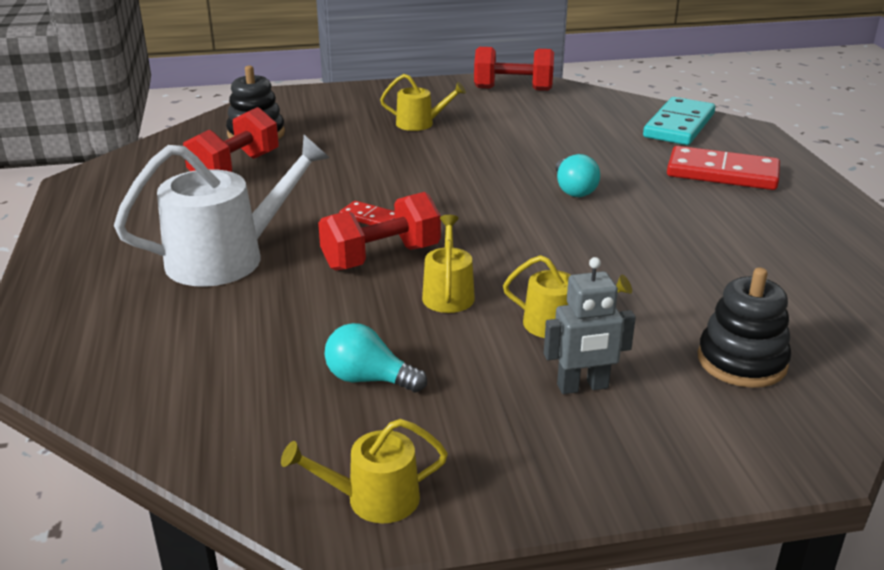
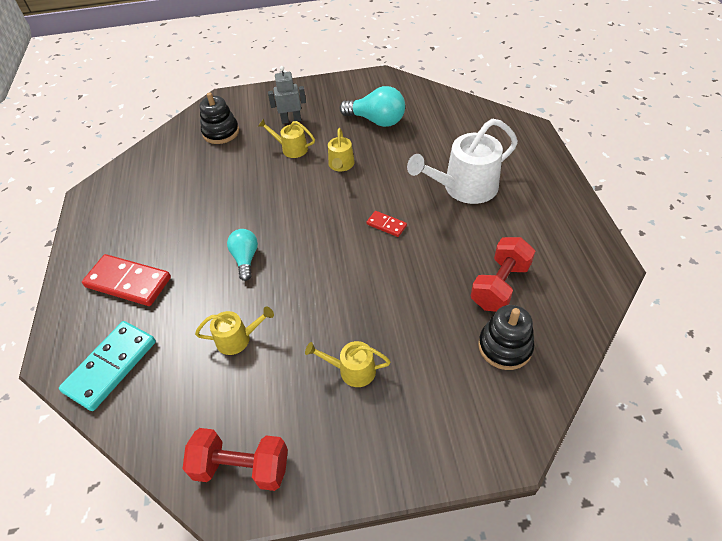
camera: 175 degrees left, 20 degrees up
(369, 379) = (376, 120): turquoise light bulb -> turquoise light bulb, size x1.57
(374, 499) = (371, 82): yellow watering can -> yellow watering can (237, 339)
(381, 257) = (377, 190): red dumbbell -> none

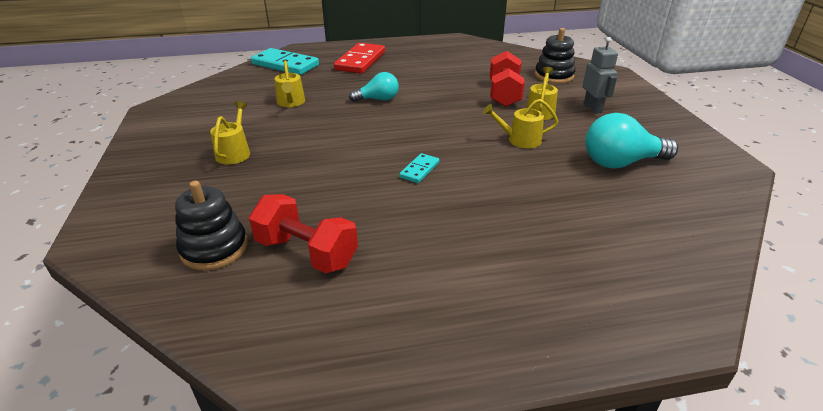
camera: 85 degrees right, 15 degrees down
(242, 467) = (177, 112): red dumbbell -> red dumbbell (504, 94)
(376, 120) = (621, 162): turquoise light bulb -> turquoise light bulb turned 60 degrees clockwise
(386, 225) = (419, 170): red domino -> turquoise domino
(464, 188) = (495, 233): white watering can -> none

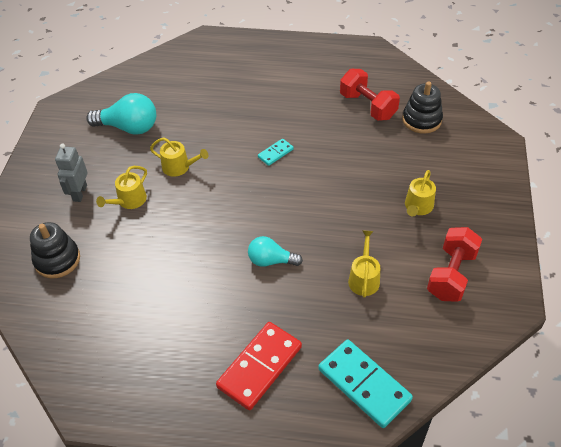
camera: 160 degrees left, 15 degrees up
(504, 94) = (139, 237): red dumbbell -> red dumbbell (451, 274)

